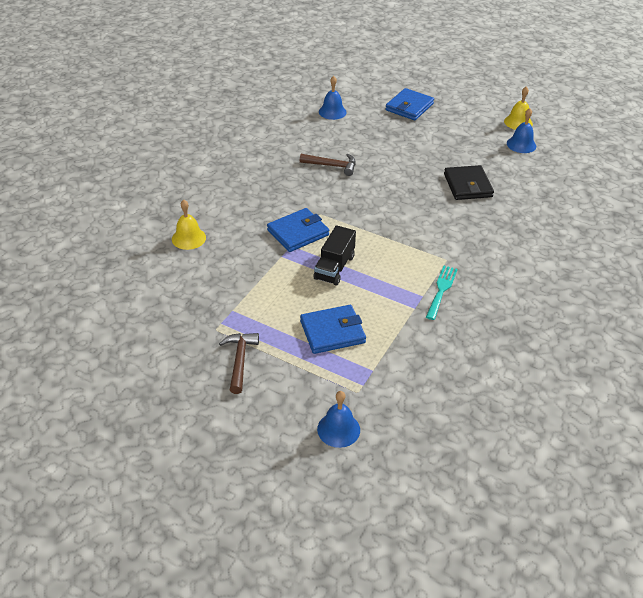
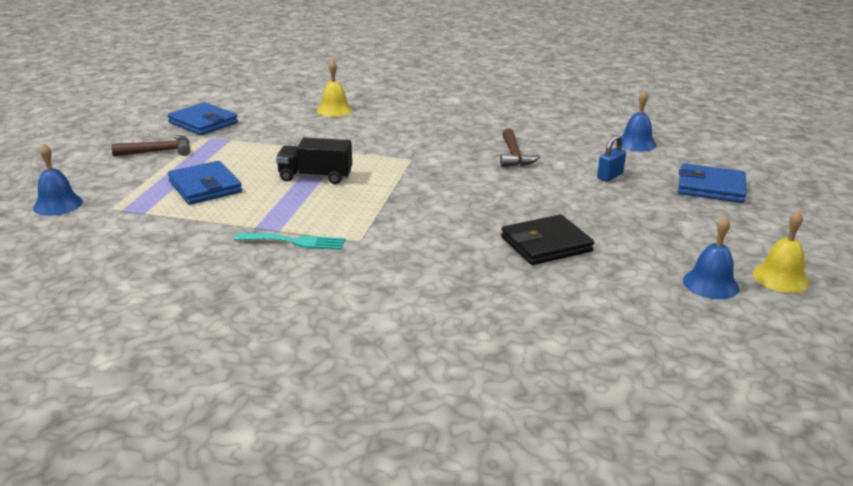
camera: 75 degrees right, 15 degrees down
(298, 233) = (369, 153): blue wallet -> blue wallet (203, 123)
(381, 137) = (610, 176): none -> blue padlock

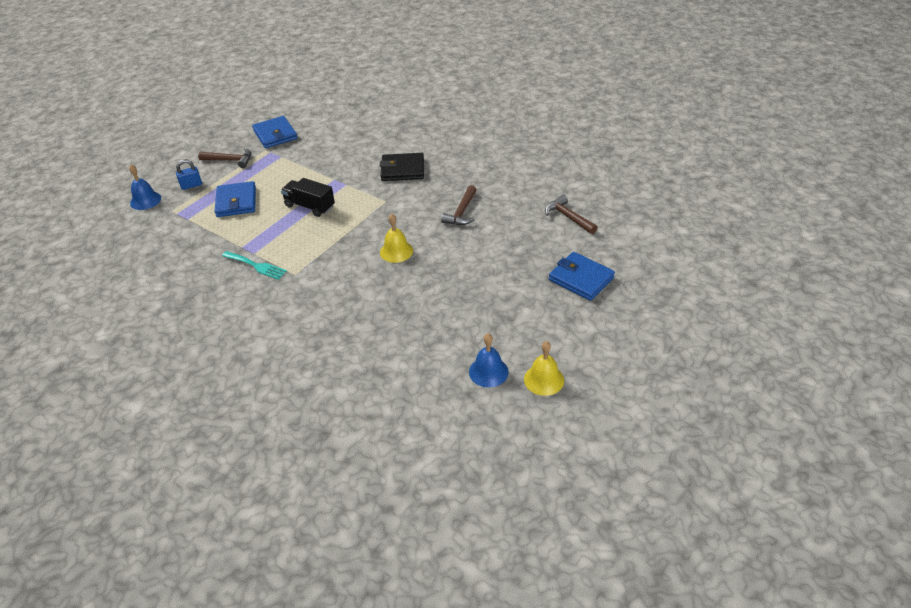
camera: 25 degrees right, 15 degrees up
(334, 110) = (372, 135): yellow bell -> yellow bell (396, 251)
(546, 244) = (409, 307): black wallet -> black wallet (402, 170)
(610, 176) = (514, 249): blue padlock -> blue padlock (191, 185)
(636, 143) = (568, 217): blue bell -> brown hammer

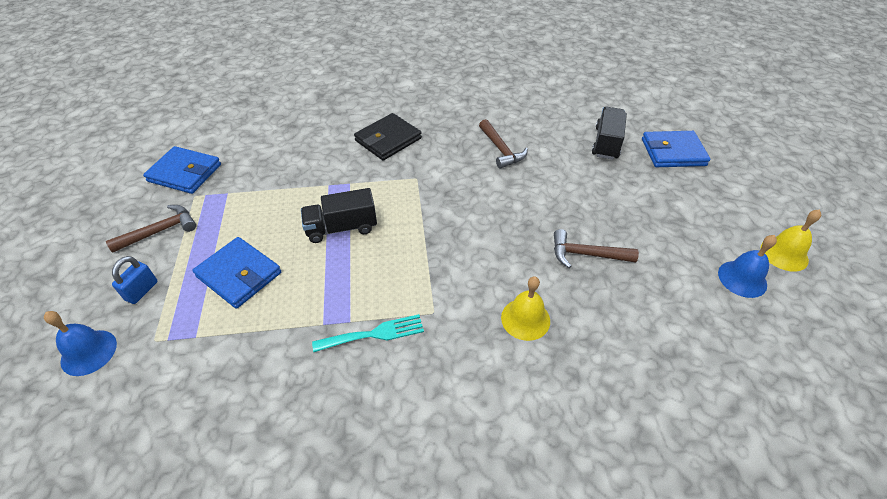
camera: 45 degrees left, 5 degrees up
(396, 251) = (499, 220): yellow bell -> yellow bell (525, 319)
(541, 246) = (606, 143): none -> black truck
(568, 217) = (587, 109): brown hammer -> brown hammer (586, 254)

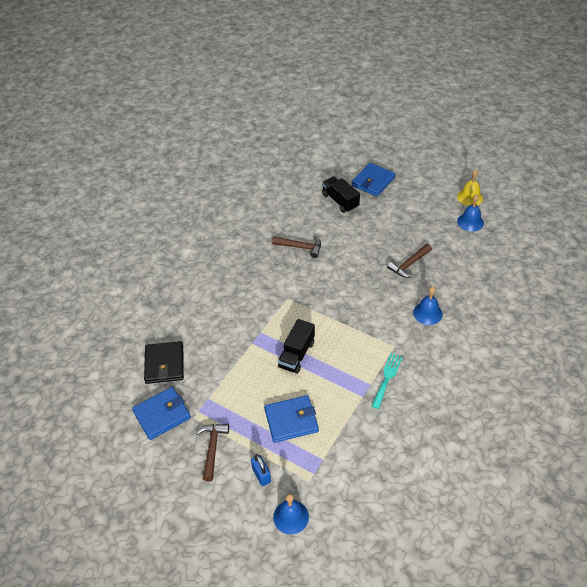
camera: 50 degrees left, 0 degrees up
(388, 139) = (237, 292): black wallet -> black wallet (164, 364)
(525, 319) = (427, 313): yellow bell -> blue bell

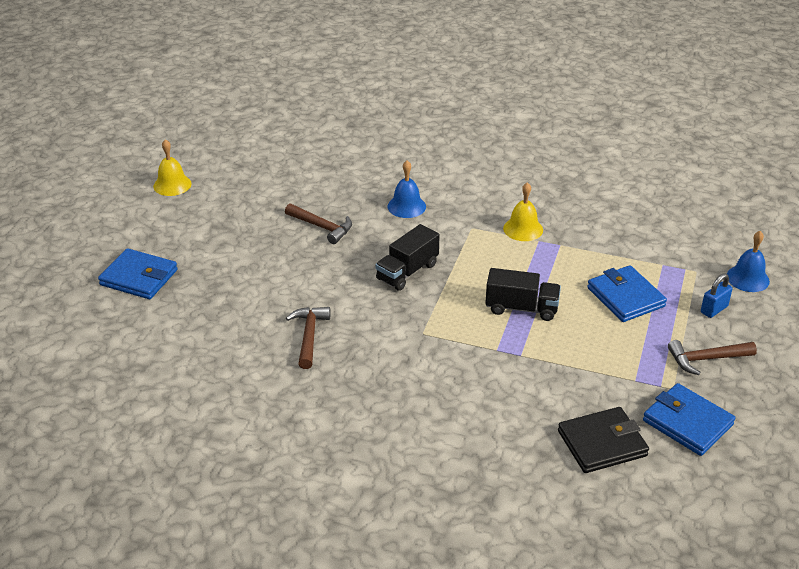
camera: 105 degrees left, 10 degrees down
(340, 201) = (191, 307): black truck -> black truck (407, 272)
(387, 378) = (523, 229): turquoise fork -> yellow bell
(470, 222) = (225, 182): blue bell -> none

